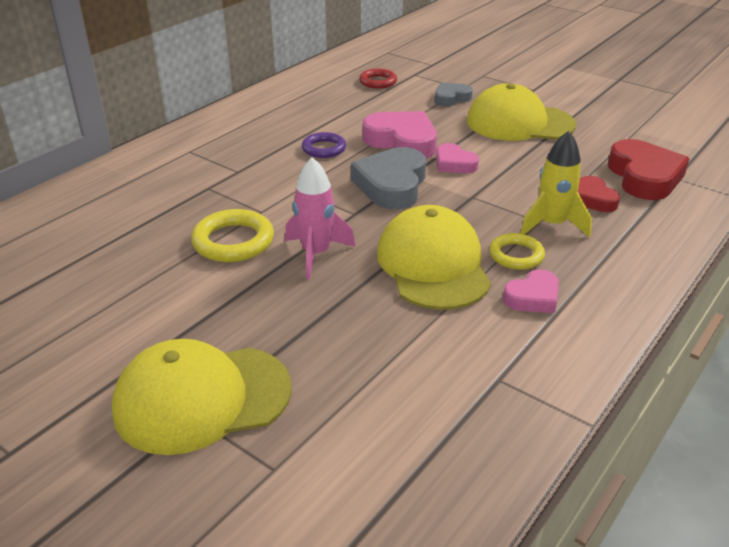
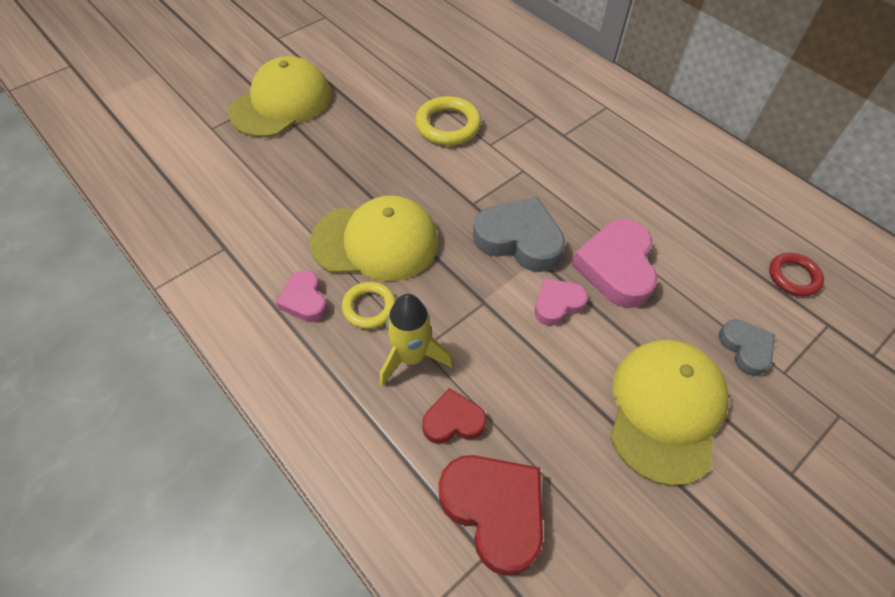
camera: 100 degrees right, 20 degrees up
(202, 398) = (281, 103): yellow cap -> yellow cap turned 45 degrees clockwise
(316, 254) = (415, 170): pink rocket -> none
(324, 149) = (603, 199): purple ring -> none
(402, 141) = (616, 267): pink heart -> pink heart turned 135 degrees clockwise
(644, 177) = (494, 511): red heart -> red heart turned 135 degrees counterclockwise

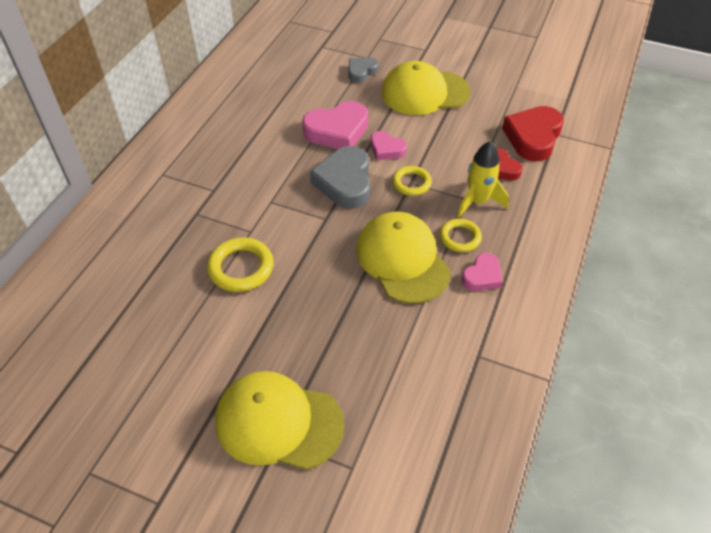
camera: 115 degrees left, 5 degrees down
(482, 302) = (411, 183): none -> yellow ring
(793, 277) = (293, 61): red ring -> none

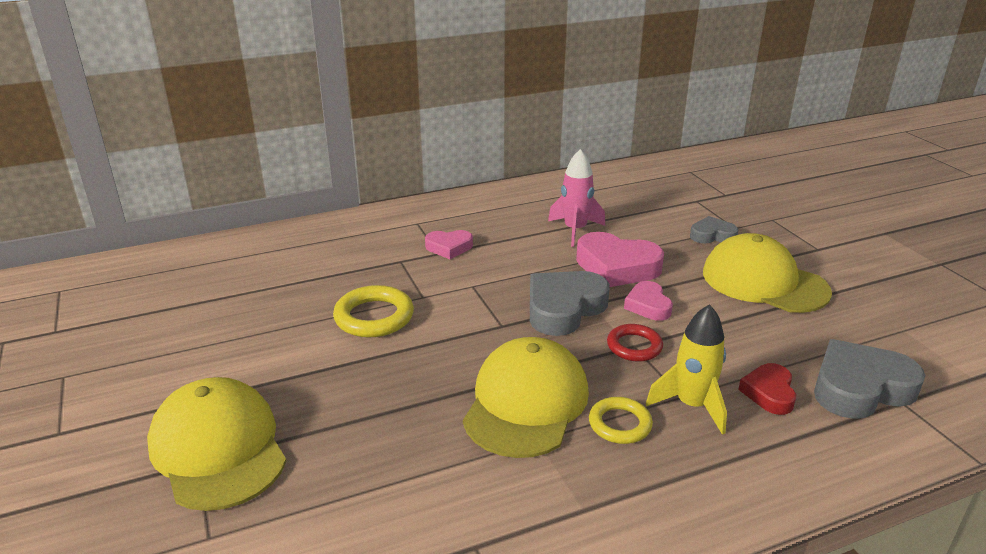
camera: 45 degrees right, 20 degrees down
(278, 116) = (575, 230): none -> pink rocket
(411, 183) = (634, 346): yellow ring -> red ring
(482, 276) = (594, 476): pink heart -> pink heart (449, 247)
(533, 137) = (860, 388): red heart -> grey heart

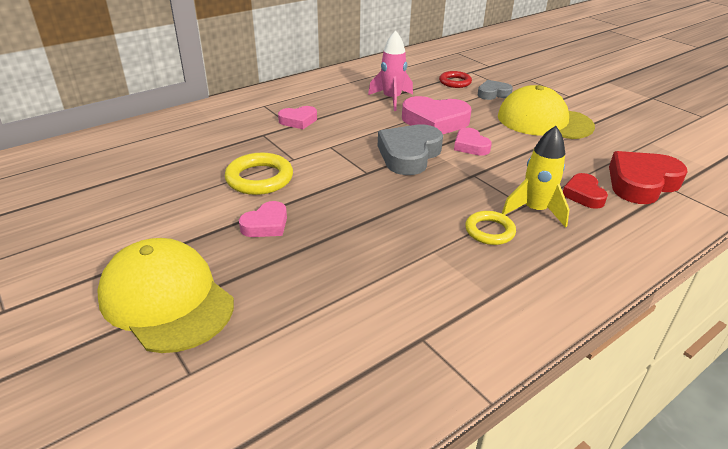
camera: 15 degrees left, 5 degrees up
(358, 376) = (266, 225): none -> pink heart
(526, 403) = (412, 226): yellow cap -> none
(634, 346) = (474, 175): red ring -> red ring (455, 82)
(860, 388) = (641, 183): grey heart -> red heart

